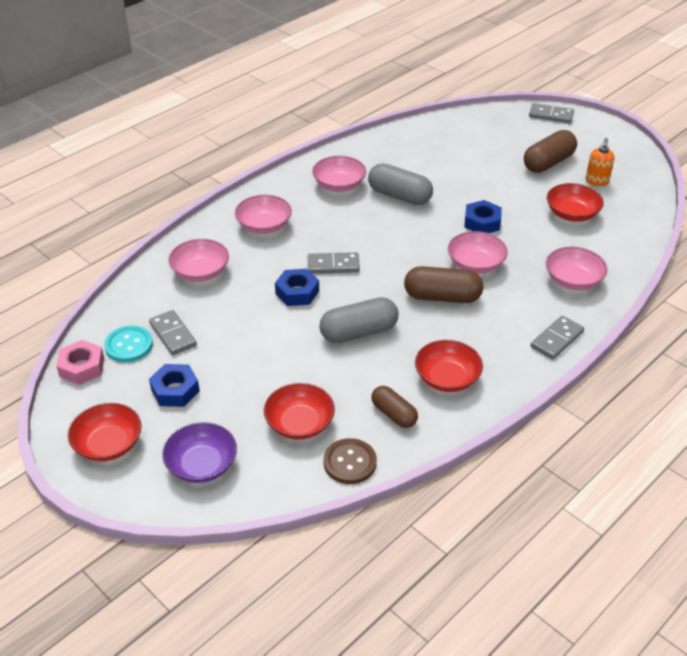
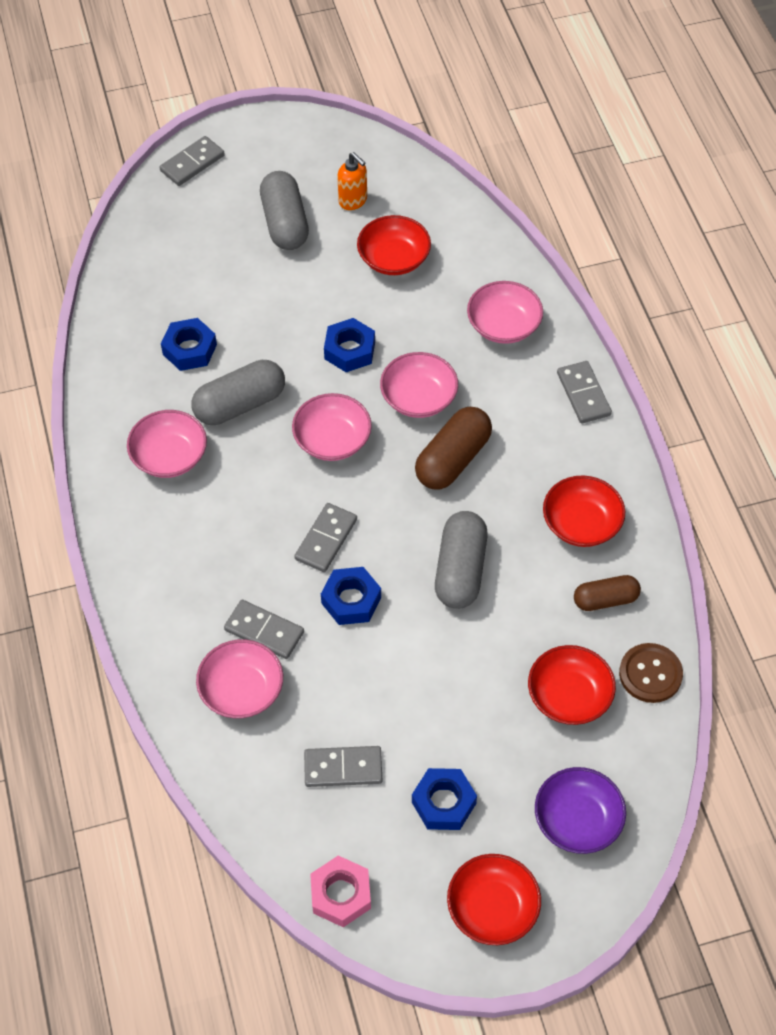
camera: 60 degrees left, 15 degrees up
(129, 345) = (332, 826): turquoise button -> none
(247, 265) = (264, 631): none -> grey domino
(264, 226) = (196, 578): pink bowl -> pink bowl (332, 440)
(419, 164) = (190, 349): none -> blue nut
(548, 163) = (285, 223): brown capsule -> grey capsule

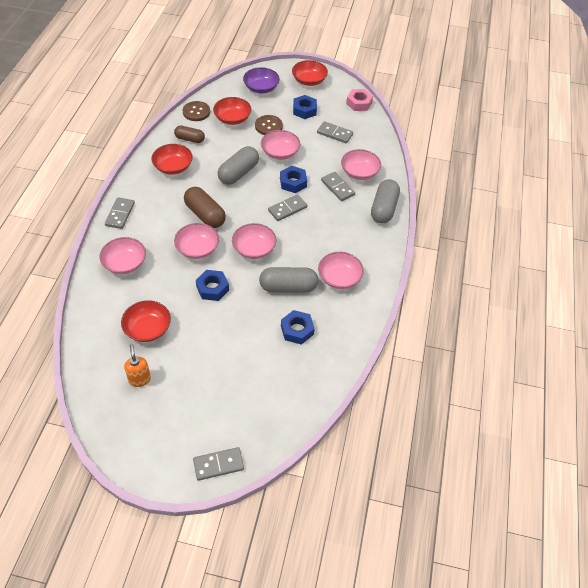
camera: 155 degrees left, 5 degrees down
(285, 223) = (191, 385): grey capsule -> grey capsule (384, 209)
(419, 658) = (280, 152): none -> pink bowl
(453, 459) = (205, 215): brown capsule -> brown capsule turned 75 degrees clockwise
(486, 715) = (268, 126): none -> brown button

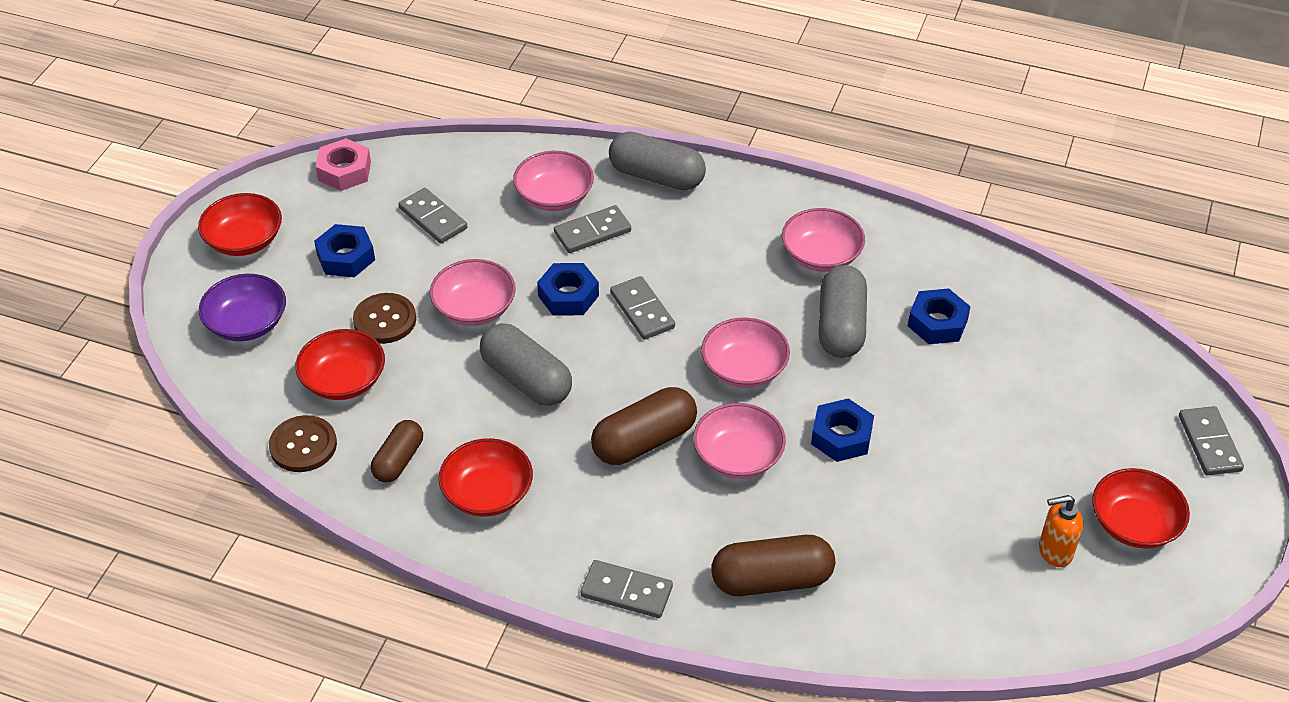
camera: 80 degrees left, 5 degrees down
(125, 263) = (771, 580): pink bowl -> brown capsule
(148, 329) = (939, 539): red bowl -> red bowl (1134, 524)
(334, 133) = (433, 218): grey domino -> grey domino turned 75 degrees counterclockwise

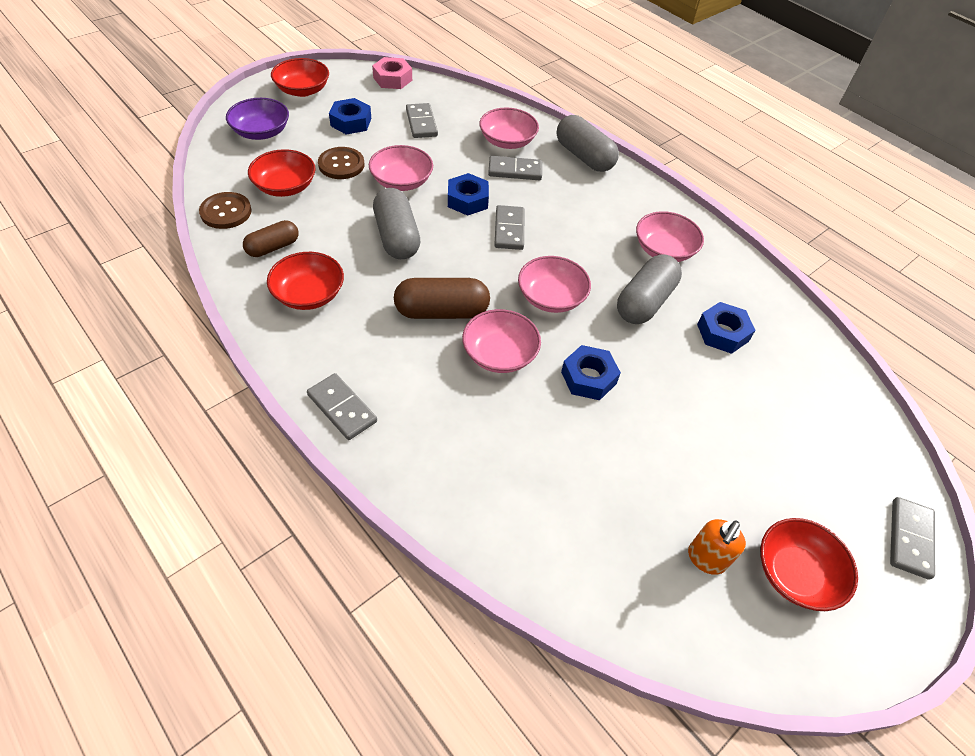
camera: 25 degrees right, 5 degrees up
(771, 580) = (454, 456): brown capsule -> none
(1054, 551) = (706, 559): orange soap dispenser -> orange soap dispenser turned 75 degrees counterclockwise

